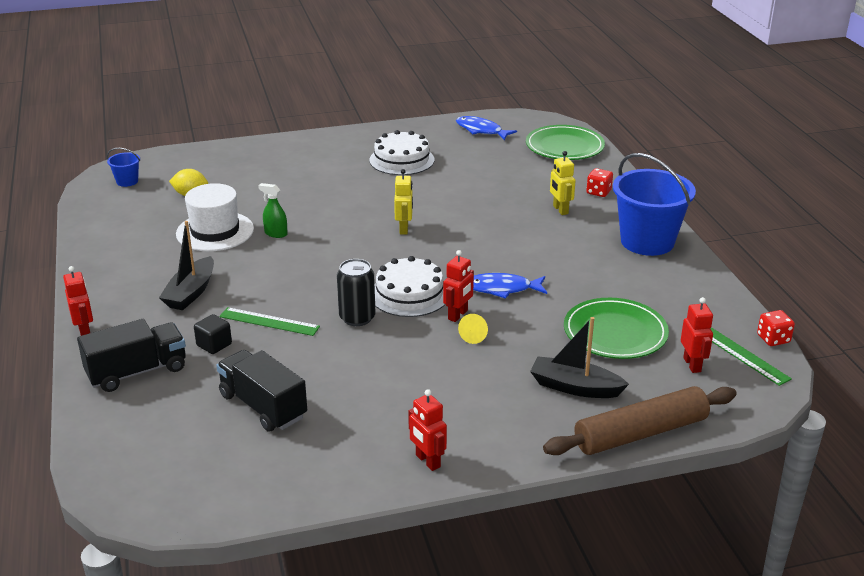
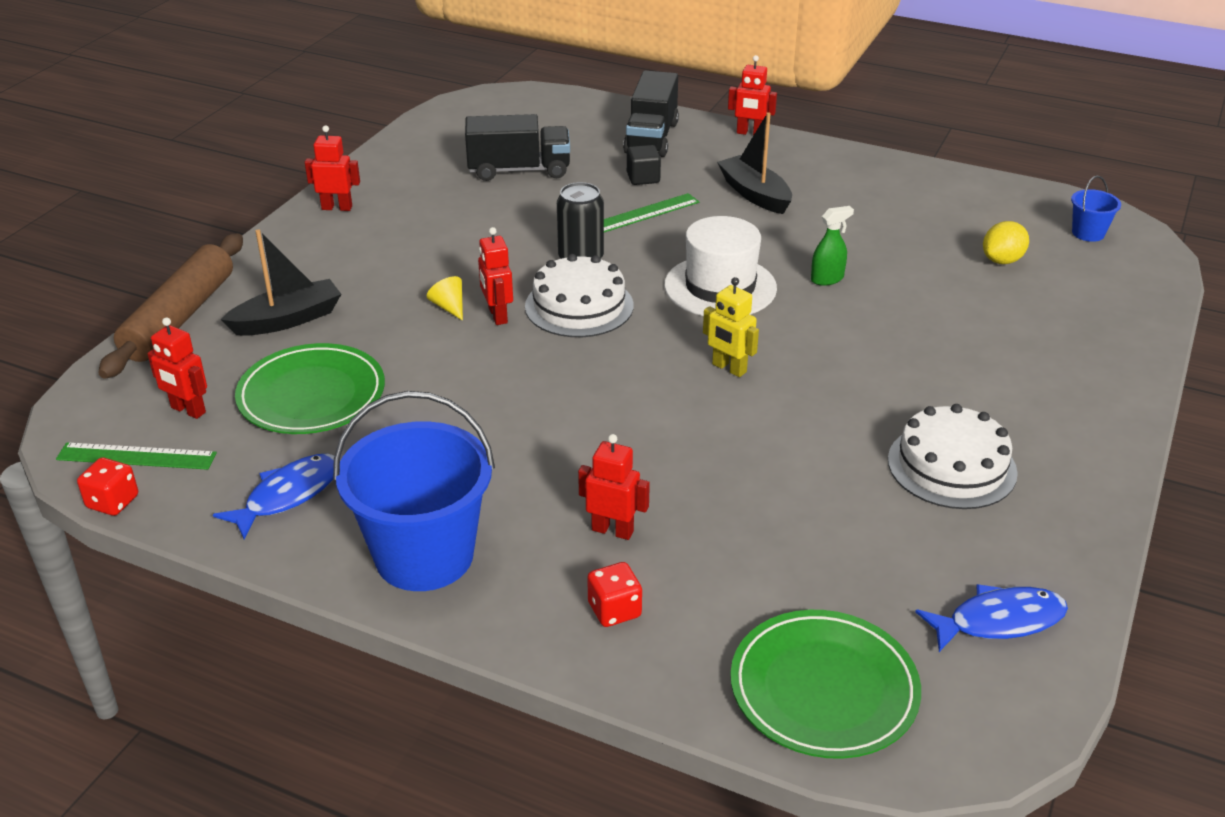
camera: 130 degrees right, 5 degrees up
(215, 231) = (878, 245): white hat -> white hat (720, 287)
(502, 289) = (500, 368): blue fish -> blue fish (288, 495)
(560, 210) = (612, 530): yellow robot -> red robot

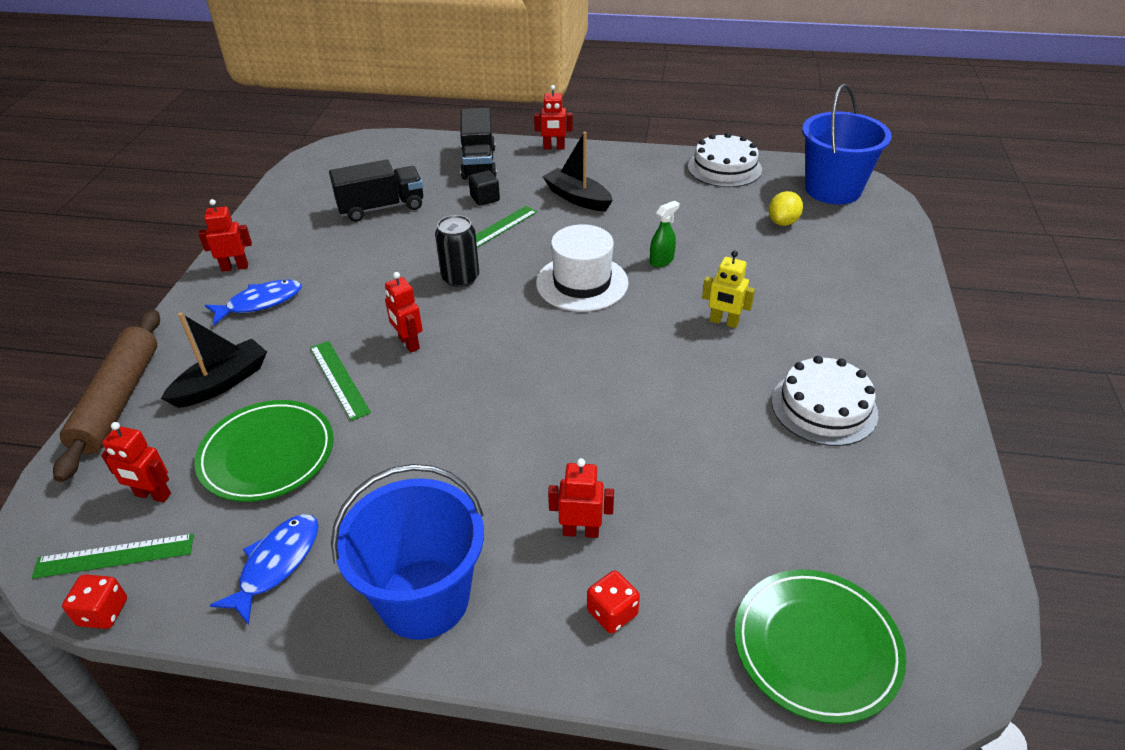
camera: 15 degrees left, 5 degrees up
(410, 338) = (339, 379): none -> green ruler
(449, 307) = (364, 343): yellow cone -> none
(579, 306) = (474, 321): white cake -> white cake (724, 168)
(729, 368) = (617, 355): yellow robot -> yellow robot (724, 322)
(999, 621) = (921, 543): blue fish -> blue fish (260, 303)
(1088, 233) = (833, 189): blue bucket -> blue bucket, size x2.27

